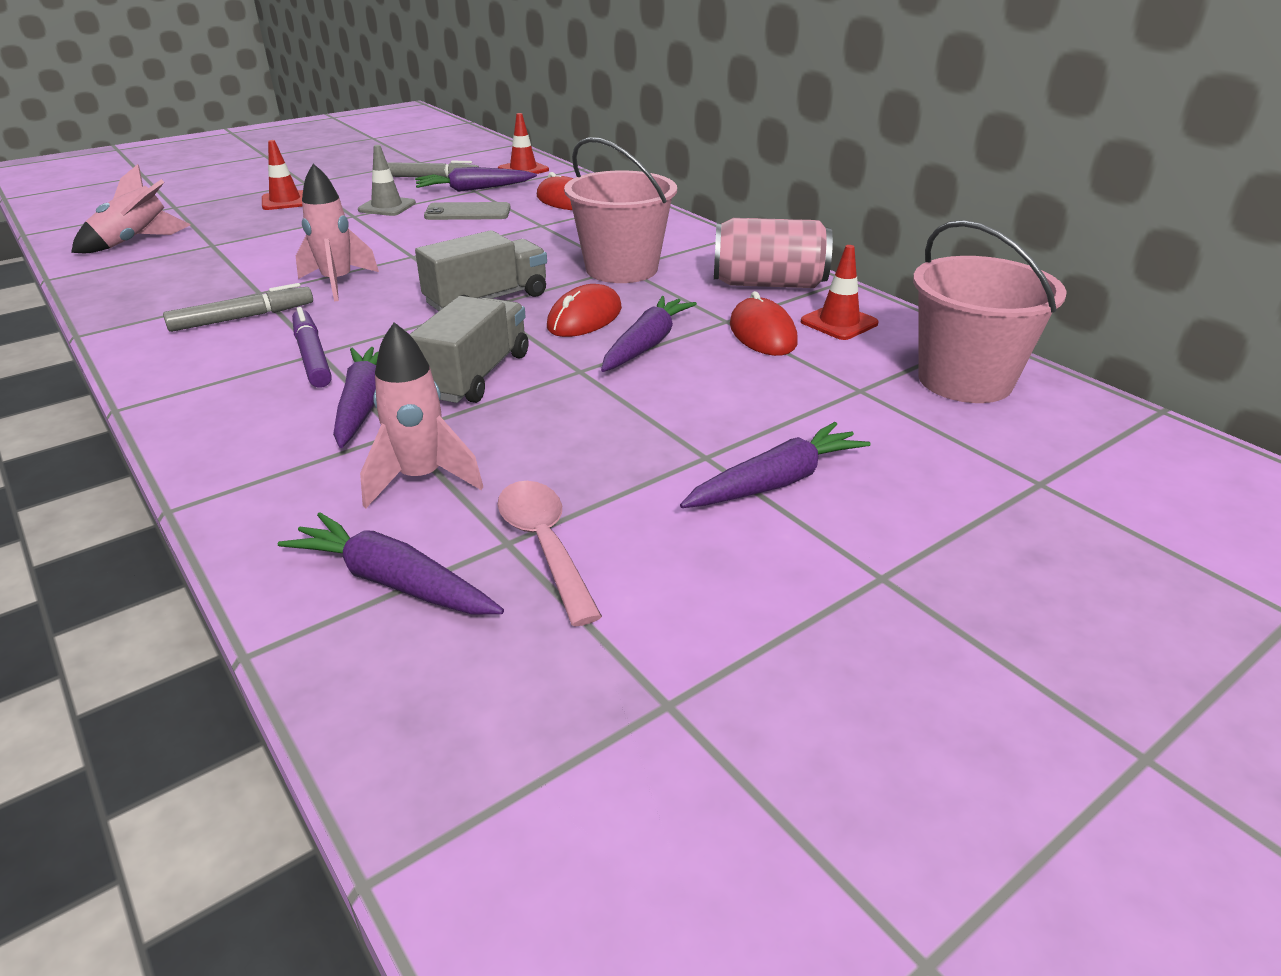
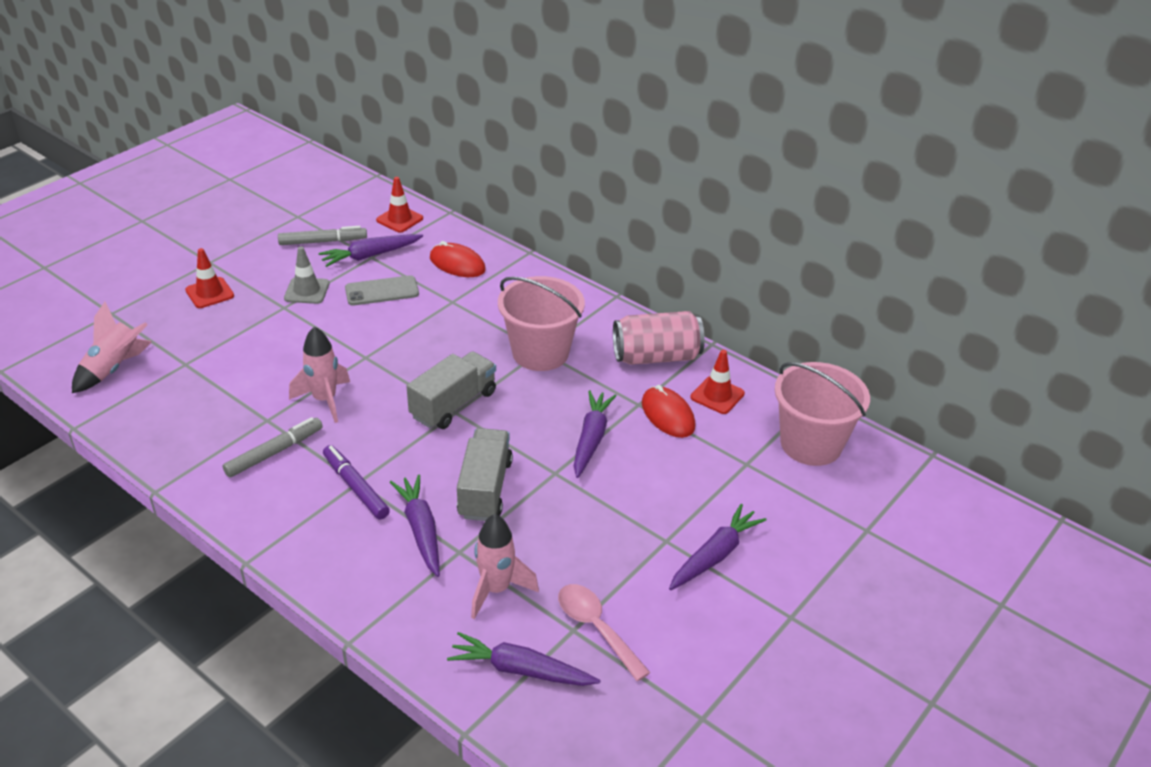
camera: 15 degrees left, 5 degrees up
(584, 318) = (535, 415): red mouse -> none

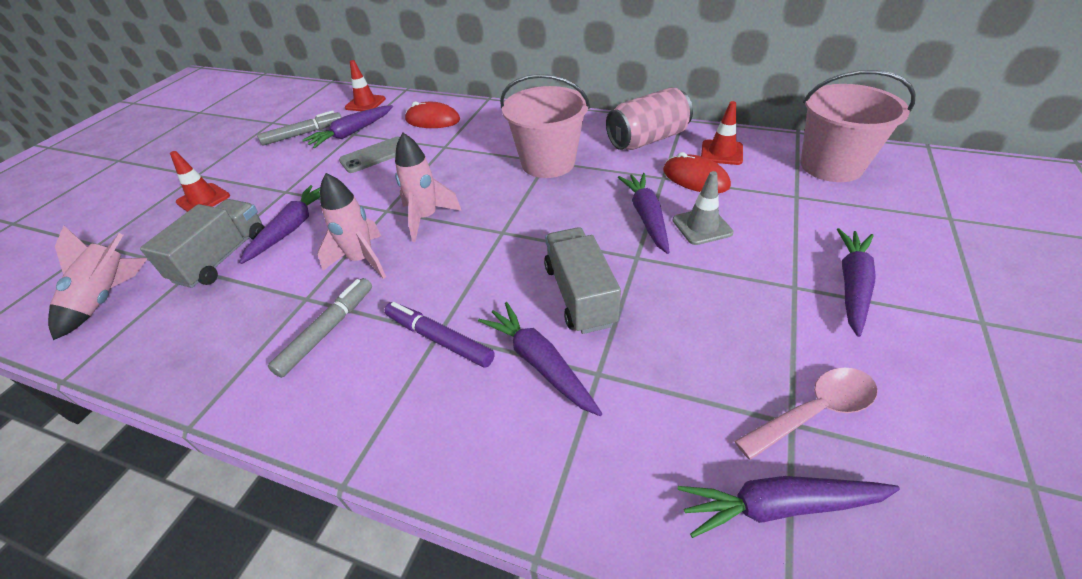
camera: 15 degrees left, 5 degrees up
(277, 349) = (292, 228): none -> purple carrot
(307, 291) = (303, 173): grey traffic cone -> grey traffic cone (702, 226)
(453, 404) = (496, 226): grey truck -> grey truck (222, 257)
(496, 589) = (670, 405): pink rocket -> pink rocket (426, 218)
(596, 628) = (814, 411): pink spoon -> pink spoon turned 120 degrees clockwise

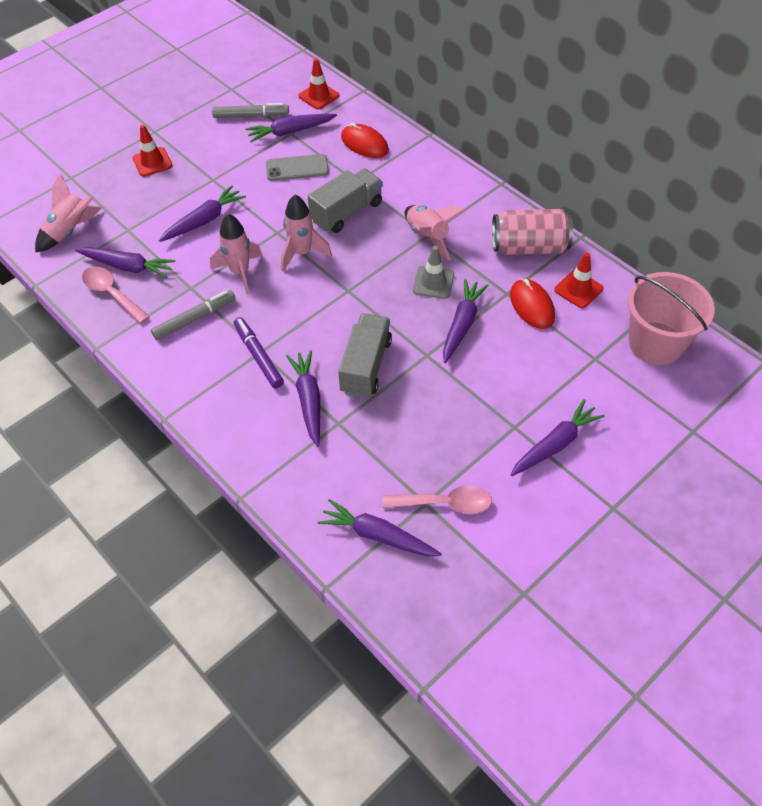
camera: 25 degrees right, 10 degrees up
(191, 347) = (112, 294): none -> pink spoon
(206, 308) = (128, 267): none -> purple carrot
(222, 257) = (150, 227): grey truck -> grey truck (347, 212)
(548, 163) = (427, 237): pink bucket -> pink rocket
(702, 226) = (495, 351): grey traffic cone -> grey traffic cone (433, 282)

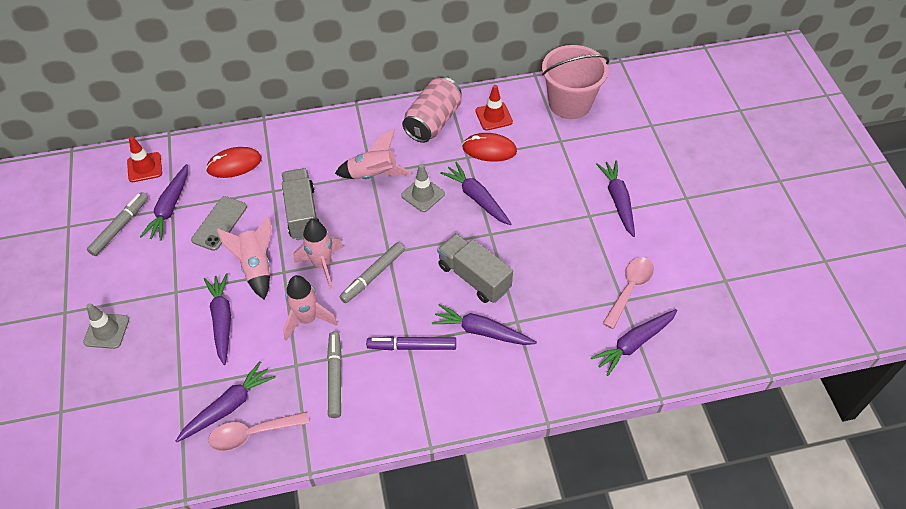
camera: 60 degrees left, 0 degrees up
(70, 231) = (137, 439): pink rocket -> pink rocket (256, 267)
(152, 162) = (106, 331): red traffic cone -> grey traffic cone
(315, 292) = (373, 275): none -> grey marker

